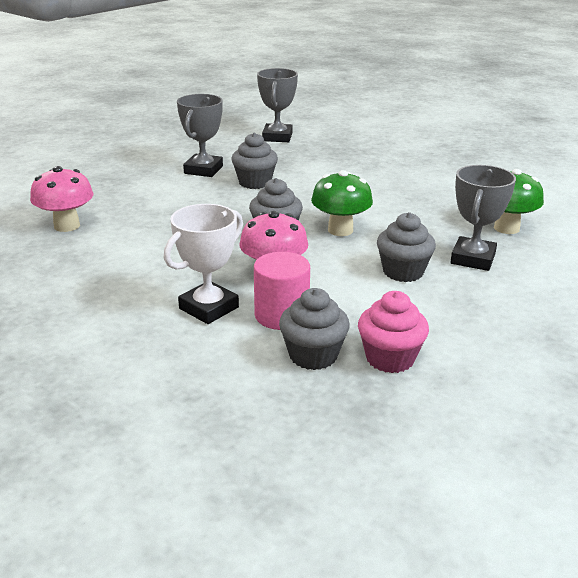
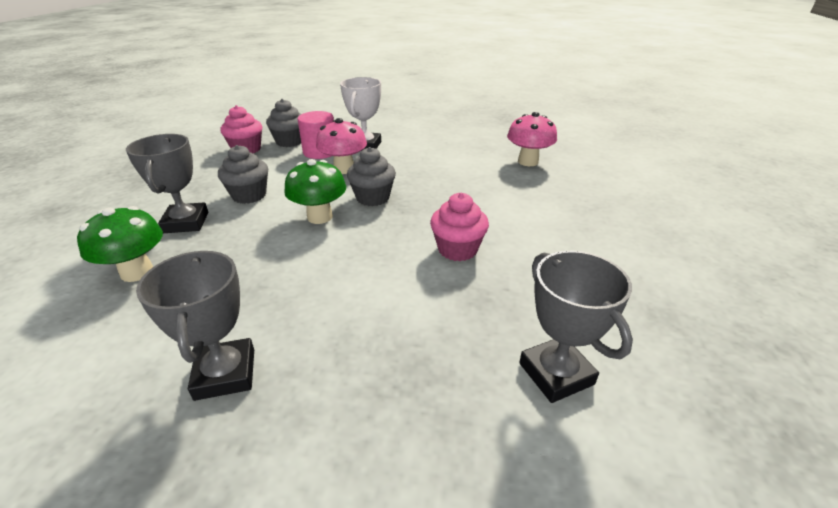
camera: 150 degrees right, 5 degrees up
(203, 170) = (535, 249): grey trophy -> grey trophy (225, 374)
(255, 182) = (457, 249): grey cupcake -> pink cupcake

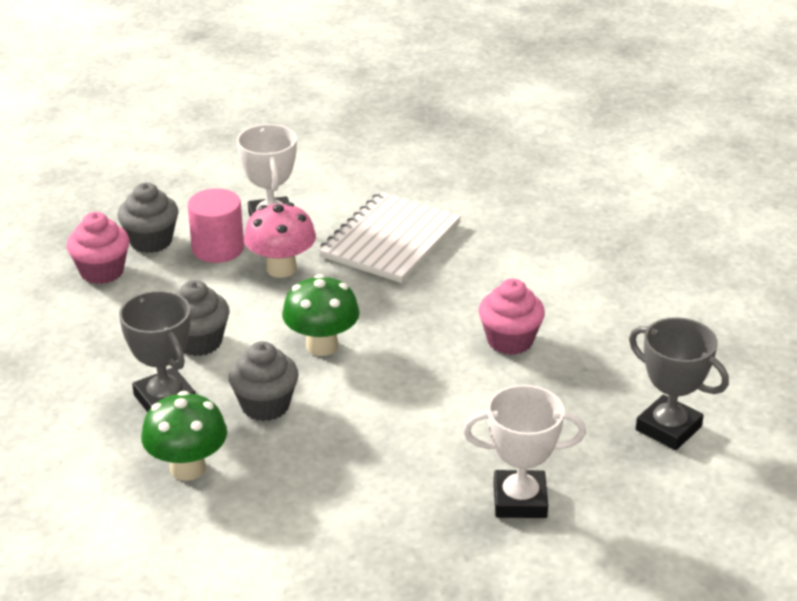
camera: 25 degrees left, 0 degrees up
(225, 374) = (397, 518): grey trophy -> none
(348, 400) = (520, 500): none -> white trophy
(373, 198) = (360, 302): grey cupcake -> grey cupcake (265, 405)
(426, 169) = (390, 240): none -> white notebook
(528, 162) = (509, 194): pink mushroom -> none

